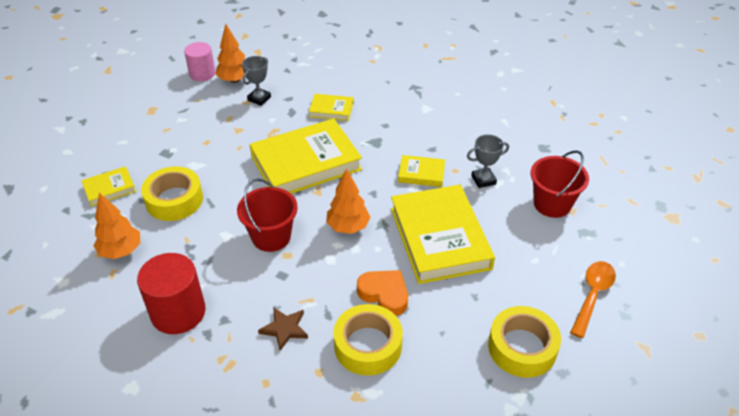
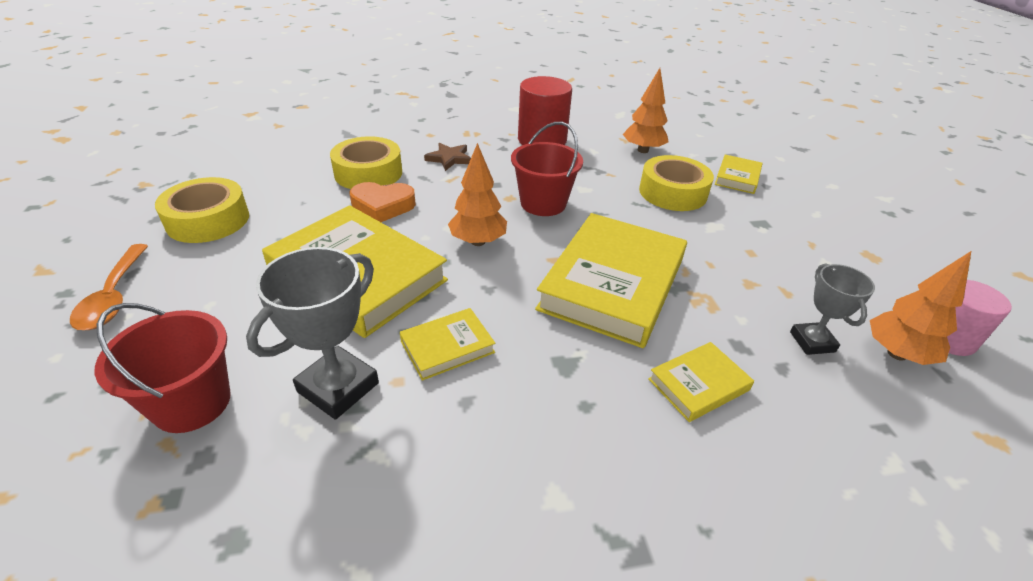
camera: 140 degrees right, 5 degrees down
(483, 180) = (338, 387): grey trophy -> grey trophy, size x1.57

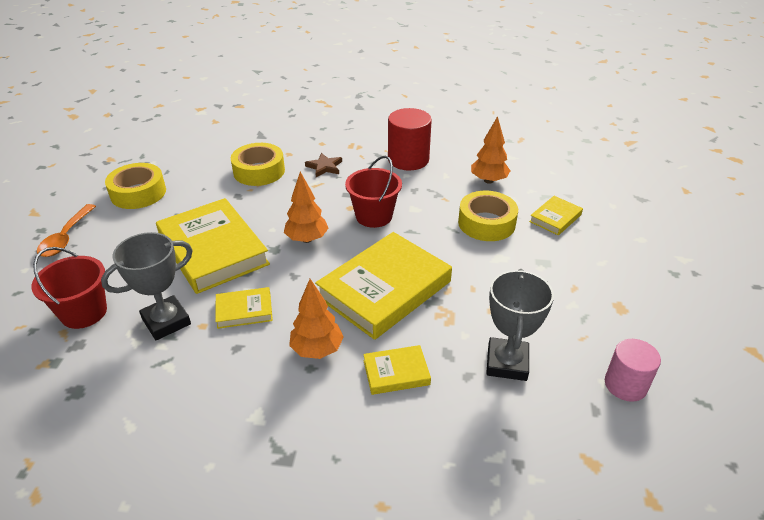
camera: 20 degrees right, 0 degrees up
(383, 206) = (255, 200): orange heart -> none
(812, 342) = (507, 363): grey trophy -> grey trophy, size x1.57
(897, 354) = (569, 386): orange tree -> orange tree (317, 350)

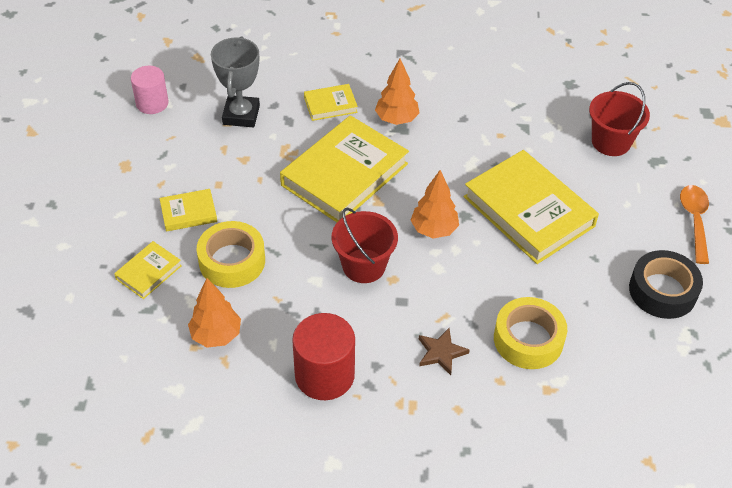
camera: 175 degrees right, 10 degrees up
(138, 193) = (662, 291): yellow tape -> black tape
(166, 321) = (533, 137): grey trophy -> none
(244, 310) = (469, 149): yellow book -> yellow book (188, 213)

